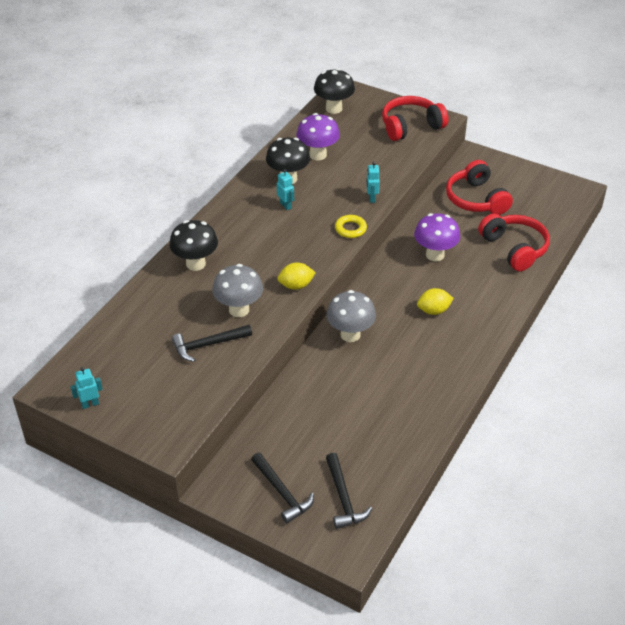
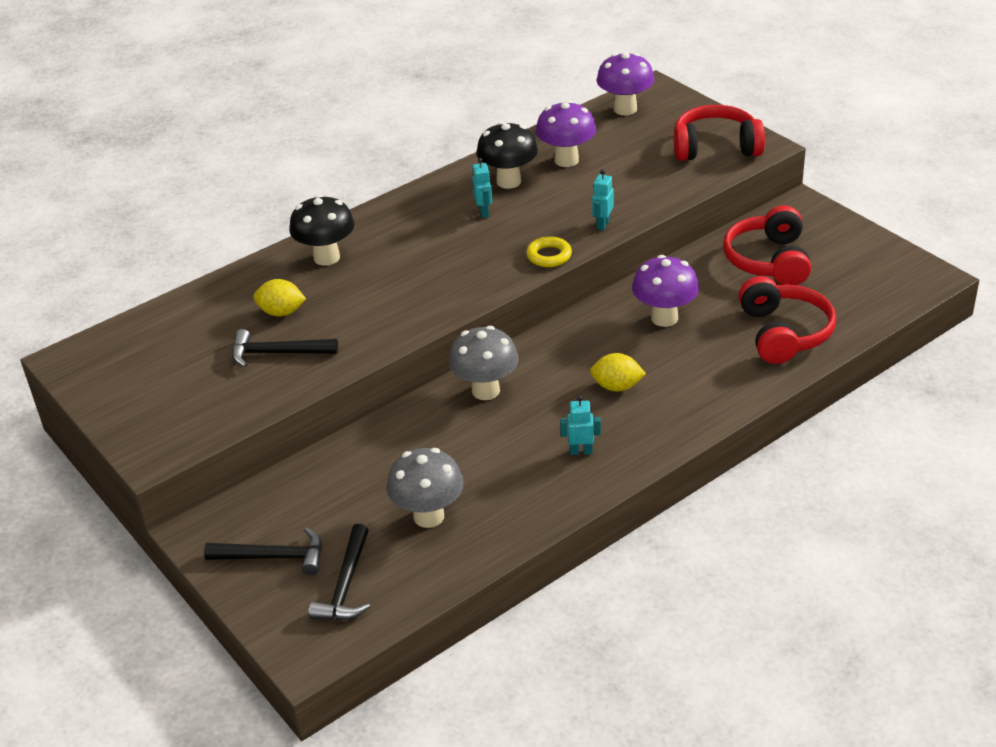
camera: 25 degrees right, 5 degrees down
(90, 404) = (97, 387): turquoise robot -> turquoise robot (581, 451)
(239, 310) = (342, 321): grey mushroom -> grey mushroom (428, 516)
(282, 493) = (274, 557): black hammer -> black hammer turned 75 degrees counterclockwise
(296, 285) = (432, 308): yellow lemon -> yellow lemon (281, 312)
(334, 108) = (625, 109): black mushroom -> purple mushroom

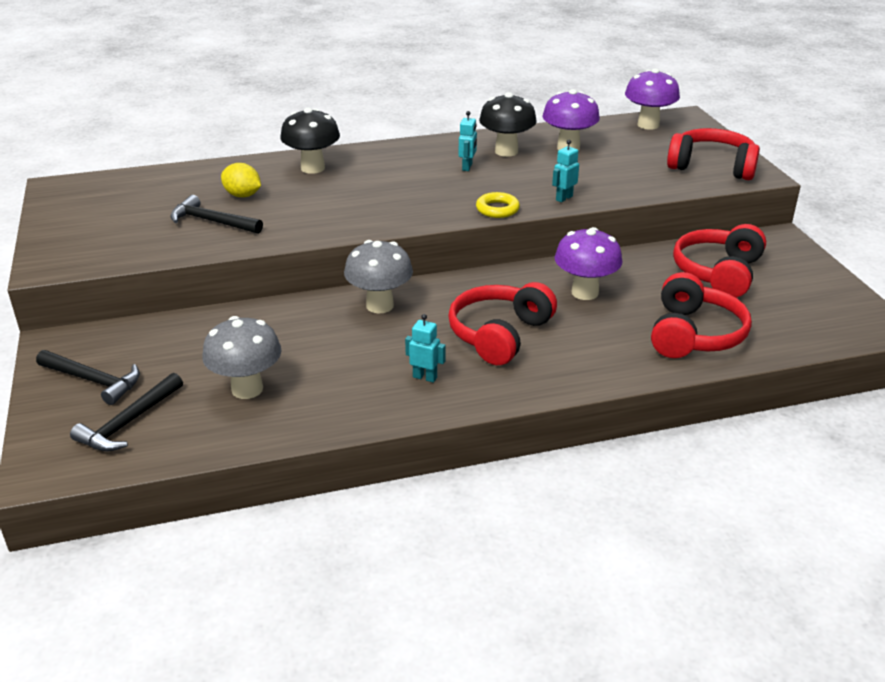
camera: 20 degrees right, 5 degrees down
(617, 387) = (499, 334): yellow lemon -> red headphones

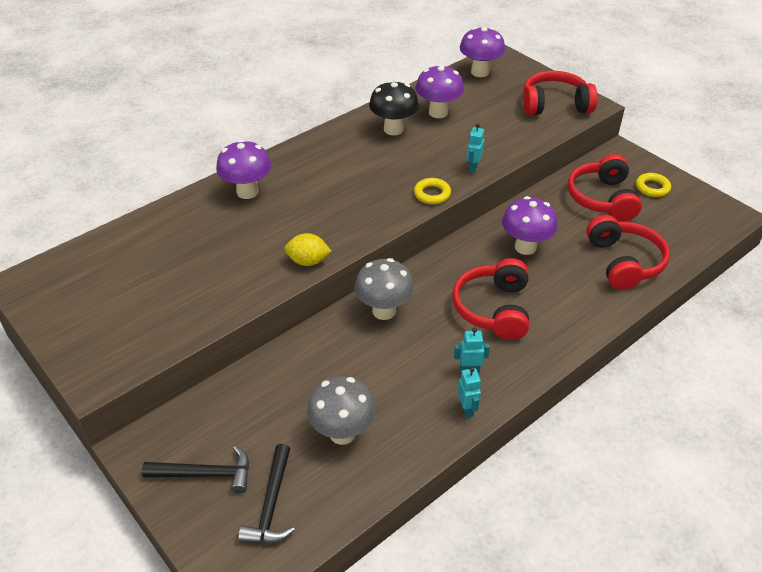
camera: 25 degrees left, 10 degrees up
(212, 221) = (207, 279): black hammer -> none
(242, 195) = (210, 241): yellow lemon -> yellow lemon (308, 261)
(312, 168) = (247, 192): black mushroom -> purple mushroom
(467, 167) = (375, 155): turquoise robot -> turquoise robot (467, 409)
(793, 277) = (652, 188): none -> yellow ring

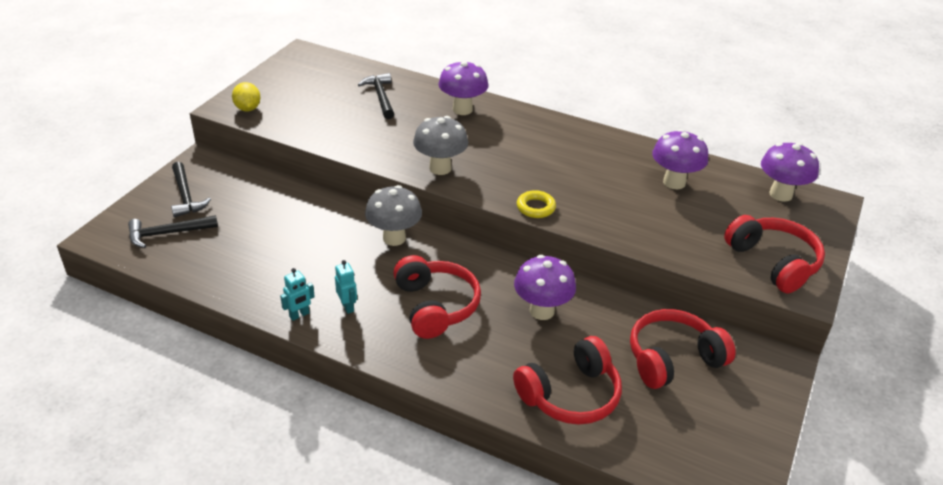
camera: 65 degrees right, 5 degrees down
(178, 241) = (381, 97): none -> black hammer
(308, 261) = (395, 162): yellow lemon -> yellow lemon (248, 108)
(342, 433) = (246, 250): grey mushroom -> grey mushroom (440, 168)
(393, 129) = (619, 162): black mushroom -> none
(473, 167) = (599, 224): turquoise robot -> none
(493, 309) = (436, 306): red headphones -> red headphones turned 90 degrees clockwise
(652, 188) = (732, 402): yellow ring -> none

